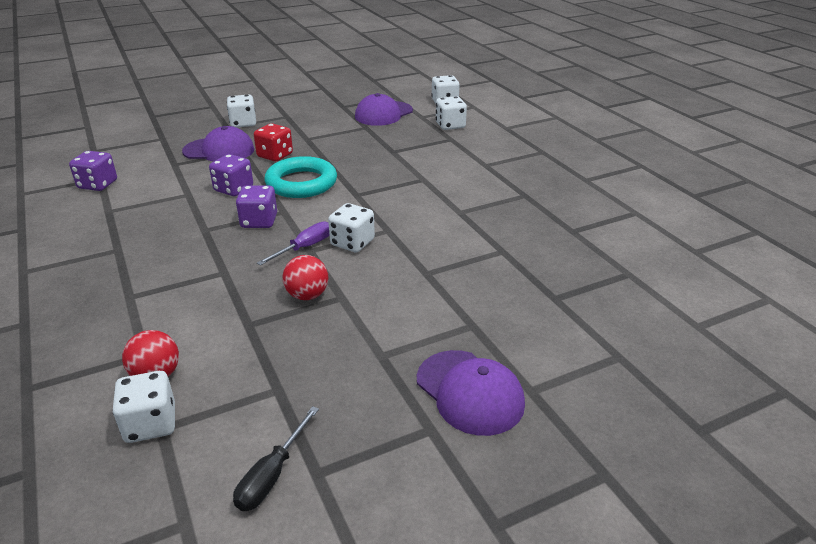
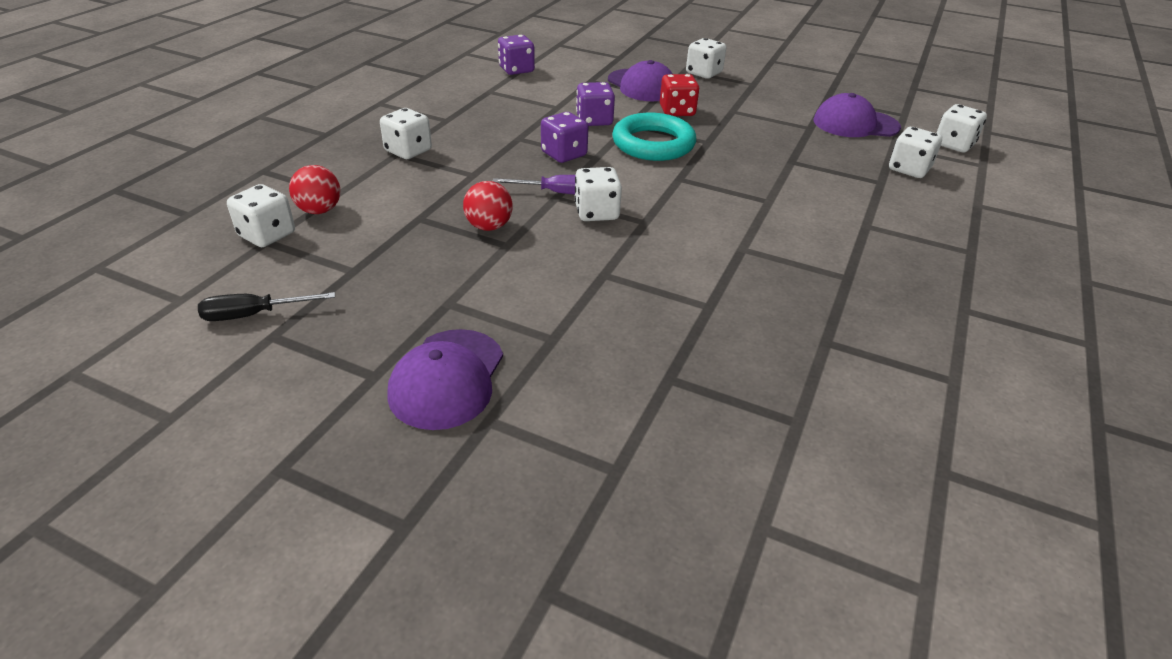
camera: 50 degrees right, 5 degrees up
(135, 289) = (408, 151): none -> white dice

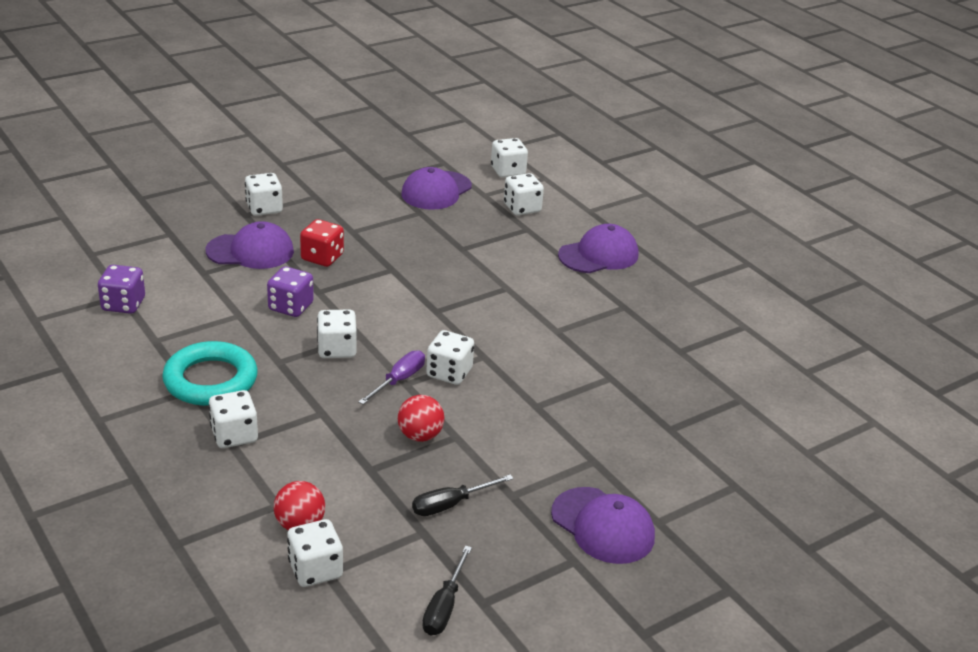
camera: 60 degrees left, 5 degrees down
(404, 273) = (451, 504): none -> black screwdriver
(564, 154) = (337, 349): purple dice -> white dice
(653, 144) = (367, 296): turquoise ring -> turquoise ring (210, 380)
(911, 233) = (599, 255): none -> purple cap

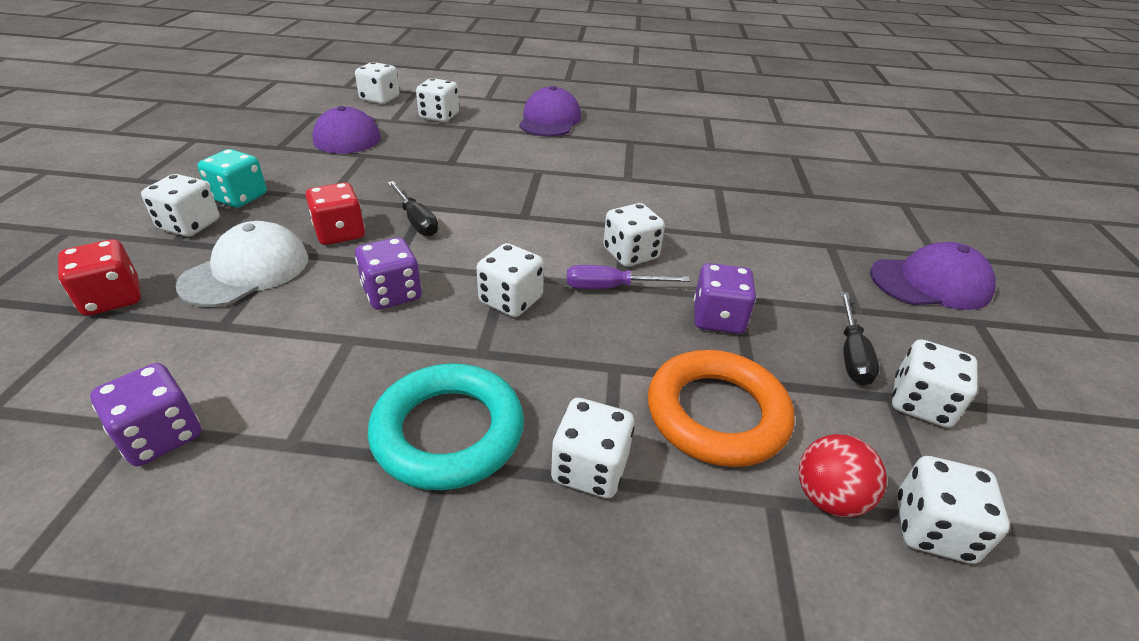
camera: 50 degrees left, 5 degrees up
(183, 230) = (112, 298): none -> red dice
(250, 251) = (246, 271): purple cap -> white cap
(310, 204) = (239, 197): none -> turquoise dice
(324, 464) = (716, 414): none -> orange ring
(399, 380) = (611, 287): purple screwdriver -> purple screwdriver turned 75 degrees counterclockwise
(420, 436) = (718, 318): red ball -> purple dice
(430, 546) = (920, 403): none -> white dice
(444, 606) = (1037, 444): black screwdriver -> black screwdriver (416, 221)

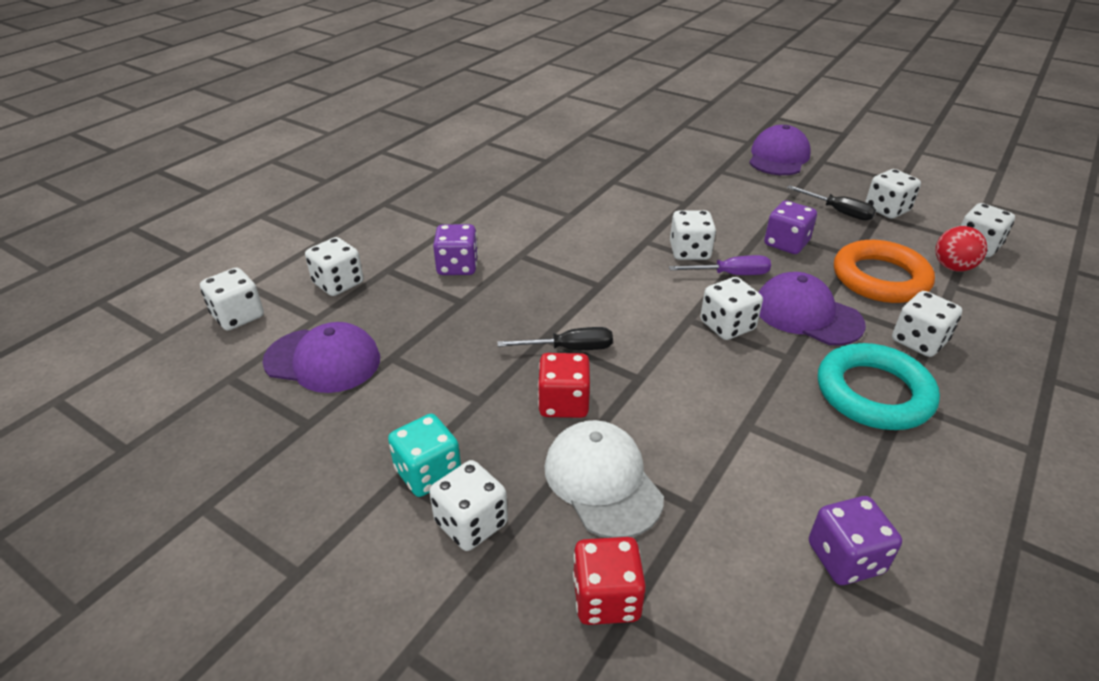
camera: 60 degrees left, 0 degrees up
(392, 294) = (689, 388): purple dice -> purple dice (457, 266)
(550, 120) = (416, 218): purple cap -> purple cap (807, 314)
(611, 287) = (730, 274): purple screwdriver -> purple screwdriver turned 120 degrees counterclockwise

